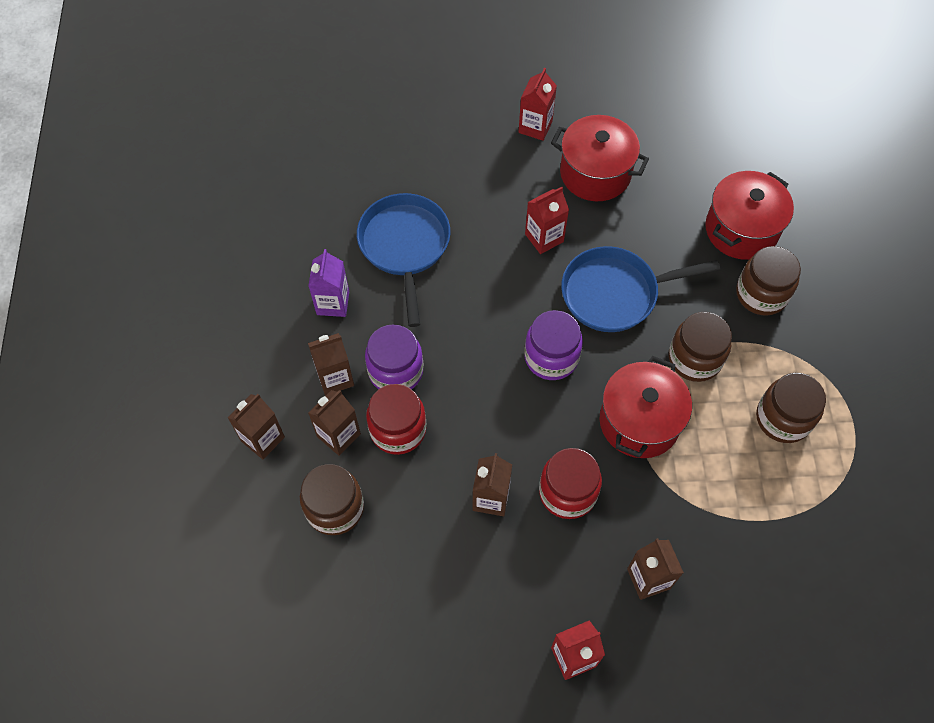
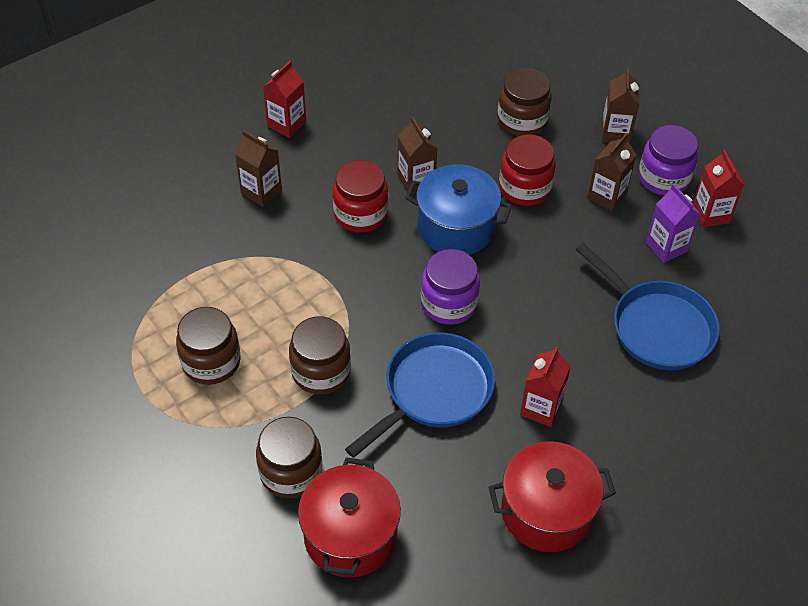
camera: 145 degrees right, 10 degrees down
(338, 435) = (564, 162): brown carton -> none
(396, 371) = (565, 225): purple jar -> purple jar (663, 178)
(491, 425) = (456, 227): none -> blue pot
(535, 127) = (652, 531): red carton -> red carton (711, 214)
(639, 421) = (337, 293): red pot -> none

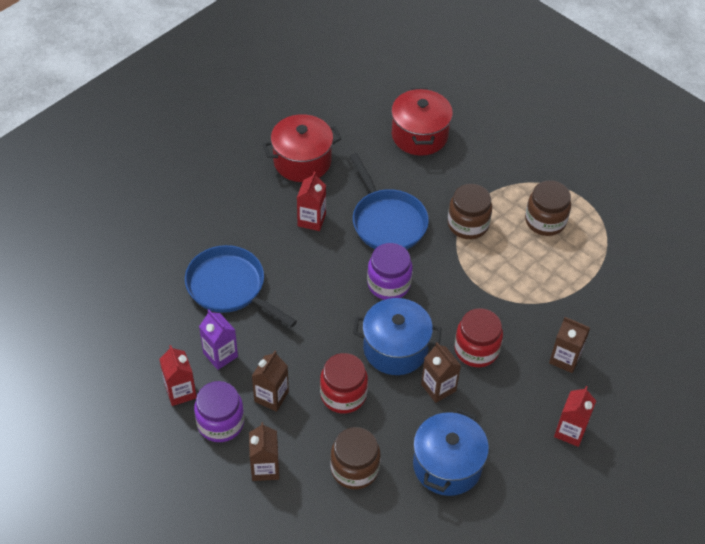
camera: 170 degrees right, 0 degrees up
(291, 472) = (466, 163): brown jar -> none
(425, 112) = (447, 465): none -> blue pot
(433, 392) = (387, 221): blue pan -> blue pan turned 60 degrees counterclockwise

